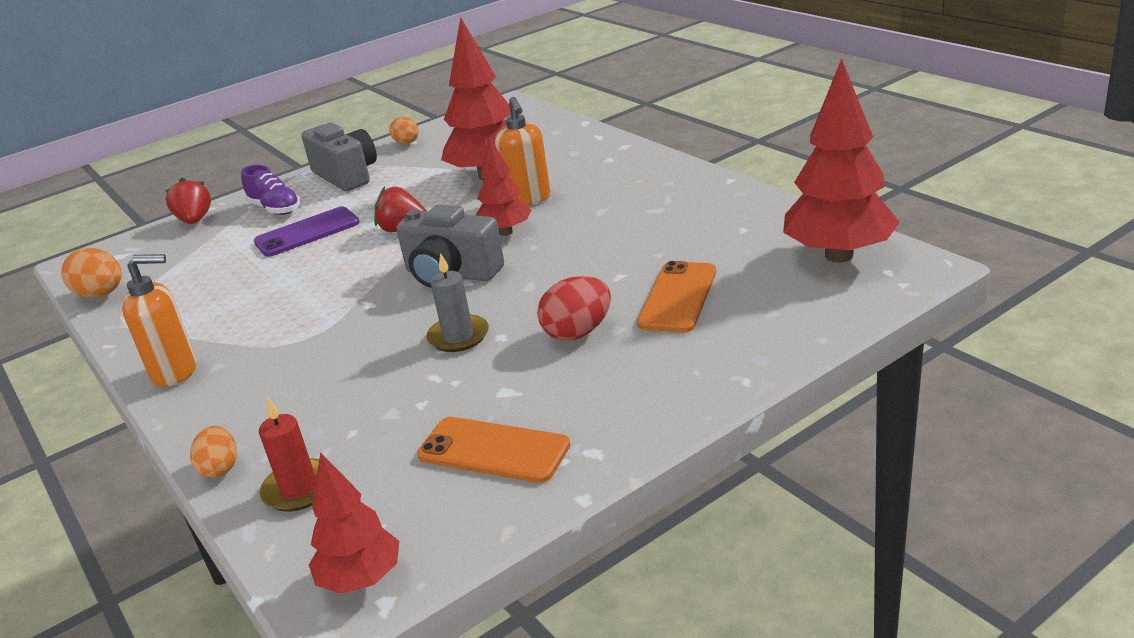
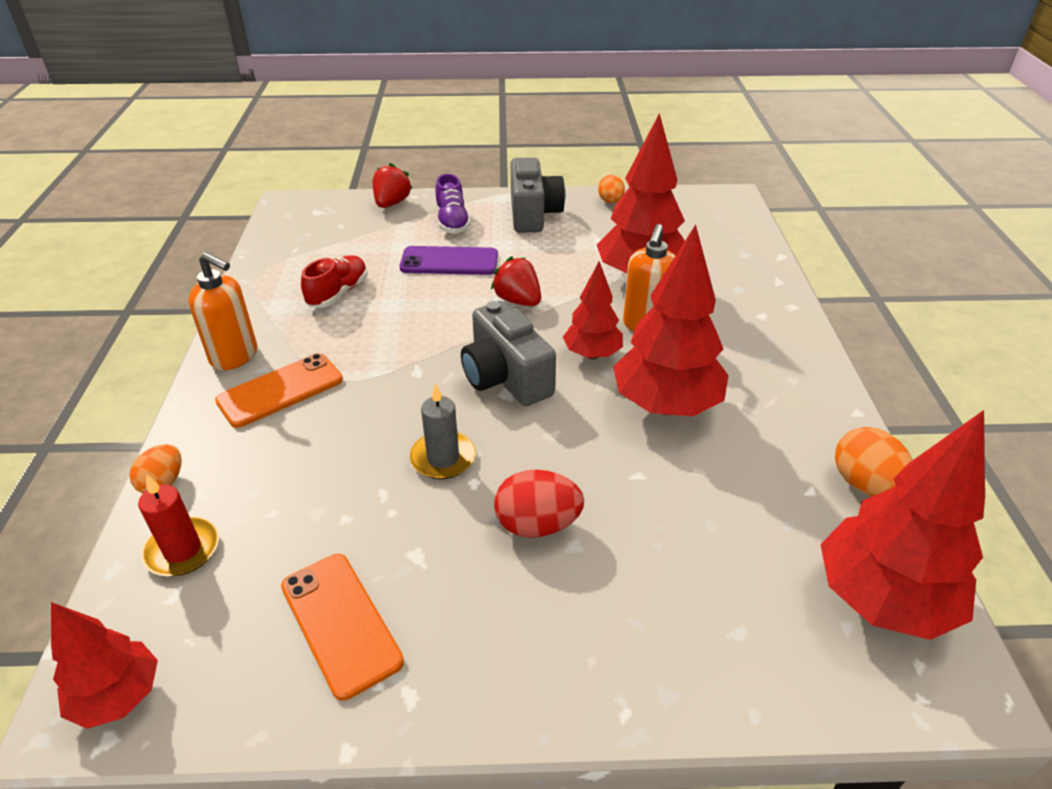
camera: 30 degrees right, 10 degrees up
(101, 294) = (270, 244): orange egg -> orange egg (866, 485)
(224, 293) = (338, 293): none -> red shoe
(596, 233) = (666, 405): none -> red tree
(677, 297) = (664, 543): orange phone -> orange phone (280, 390)

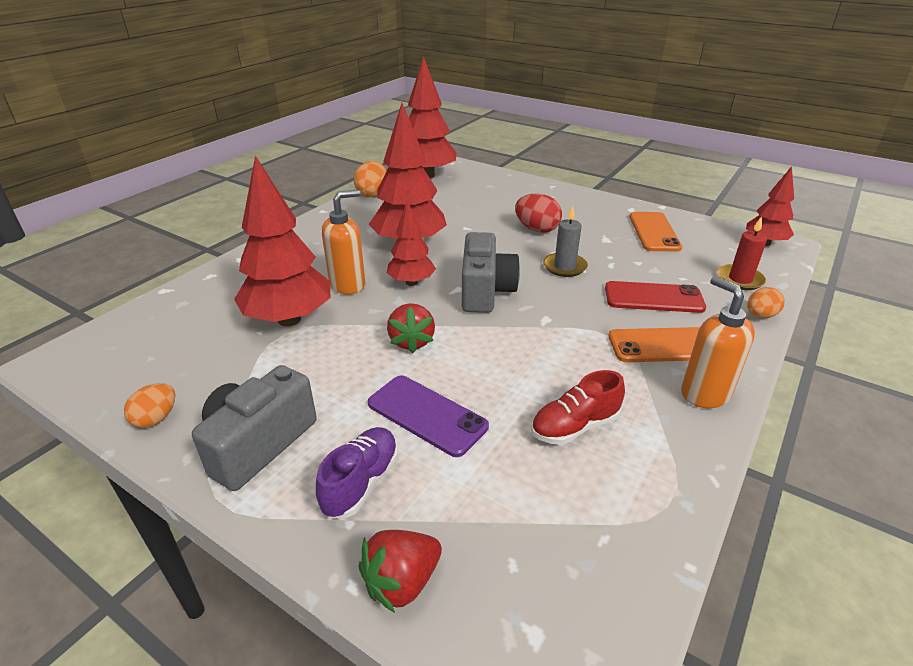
camera: 145 degrees left, 5 degrees down
(306, 454) = (653, 298): none -> red phone

